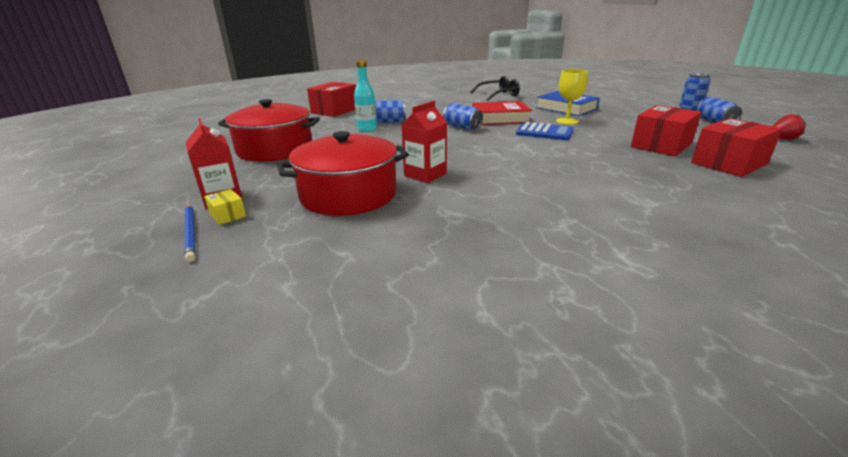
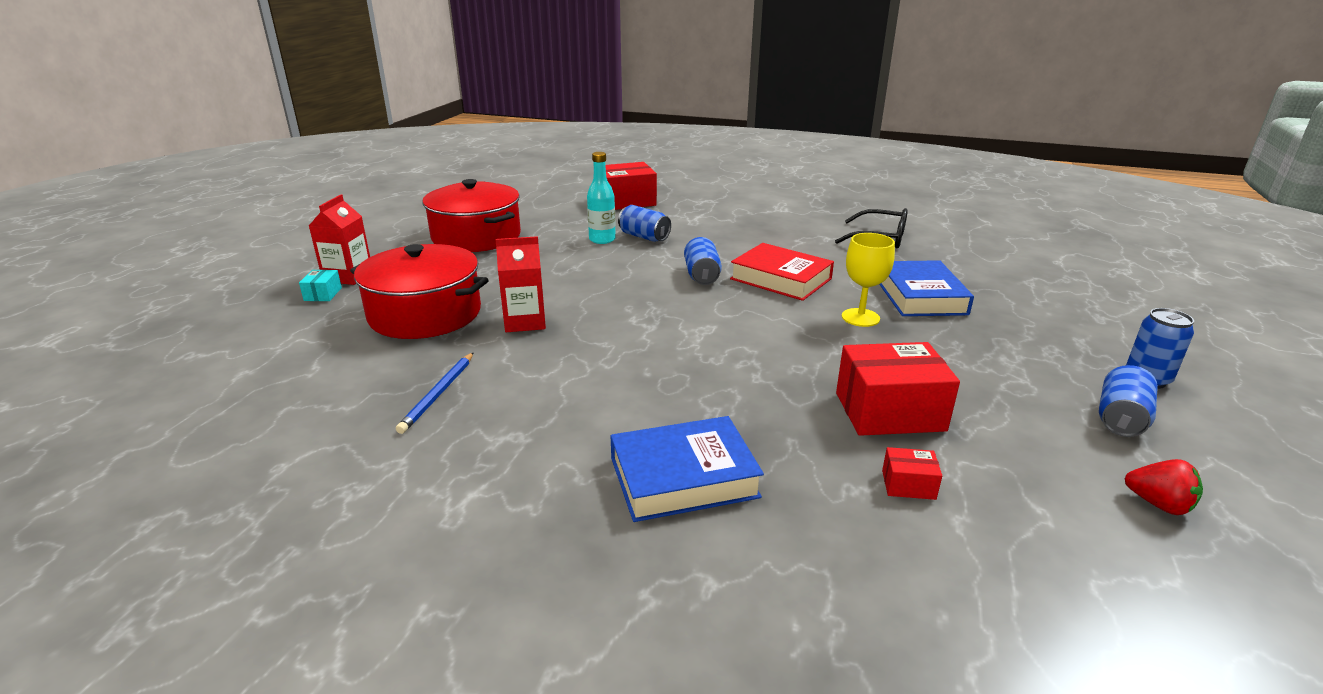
camera: 40 degrees right, 0 degrees up
(191, 233) = (279, 299): blue pencil -> blue pencil (438, 394)
(227, 215) = (323, 294): yellow box -> turquoise box
(544, 132) = (781, 322): blue calculator -> none
(671, 198) = (683, 477): none -> blue book
(729, 163) = (908, 485): red box -> red box, size x0.46

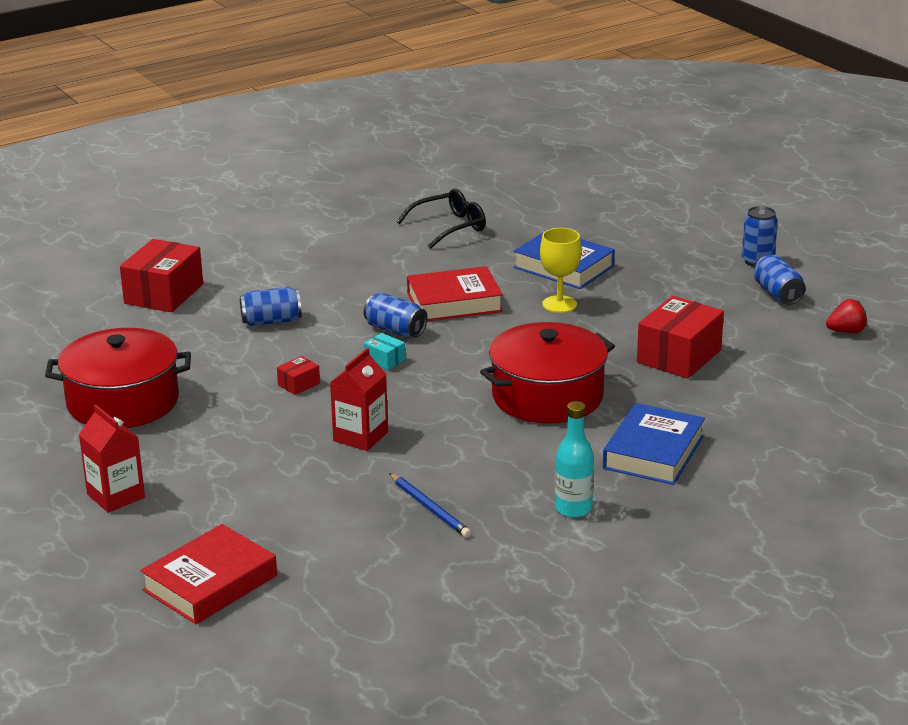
camera: 50 degrees left, 0 degrees up
(241, 349) = (210, 583): none -> red book
(323, 294) = (142, 519): turquoise box -> turquoise box (384, 360)
(425, 314) = (273, 477): red pot -> red pot (547, 396)
(602, 240) = (243, 343): turquoise bottle -> turquoise bottle (573, 509)
(908, 485) = (748, 388): red box -> red box (299, 384)

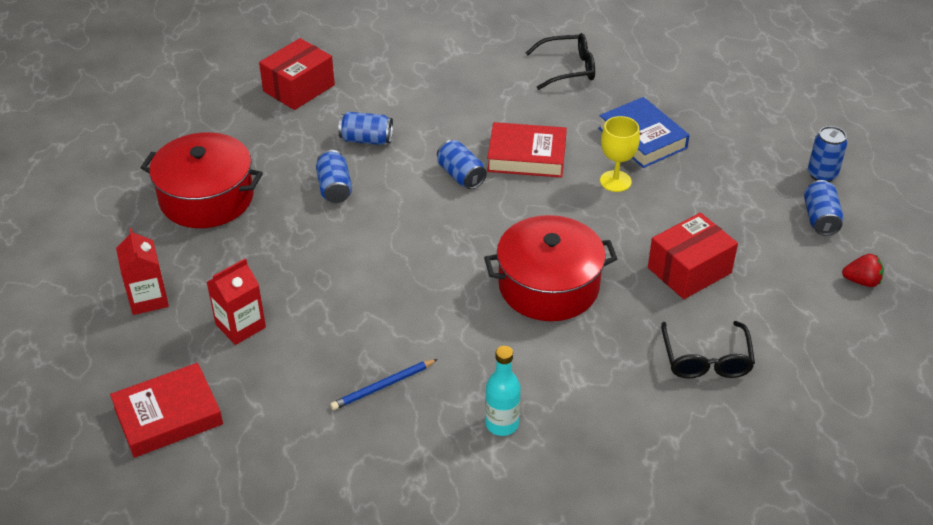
camera: 20 degrees right, 15 degrees up
(264, 366) = (334, 188): none -> blue can
(299, 384) = (351, 216): red box -> none
(360, 436) = (369, 288): red carton -> red carton (240, 326)
(384, 360) = (434, 207): turquoise box -> none
(430, 508) = (383, 386): blue pencil -> blue pencil turned 75 degrees clockwise
(653, 452) = (606, 379): blue book -> none
(741, 418) = (706, 360): none -> black glasses

